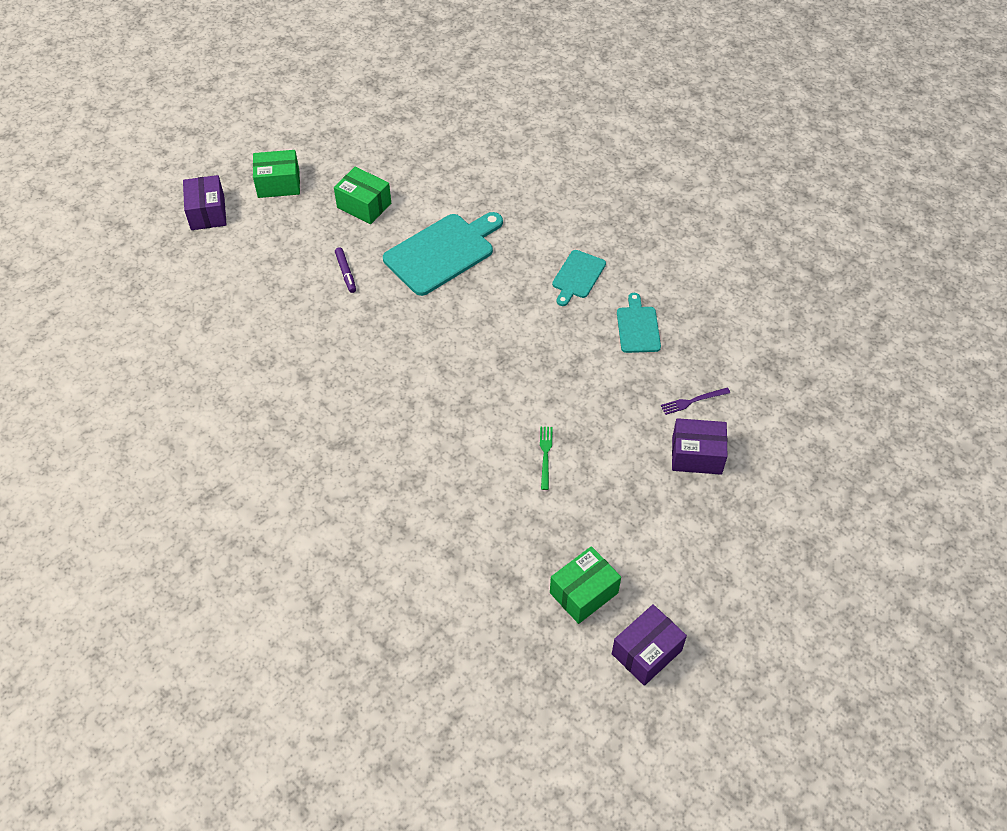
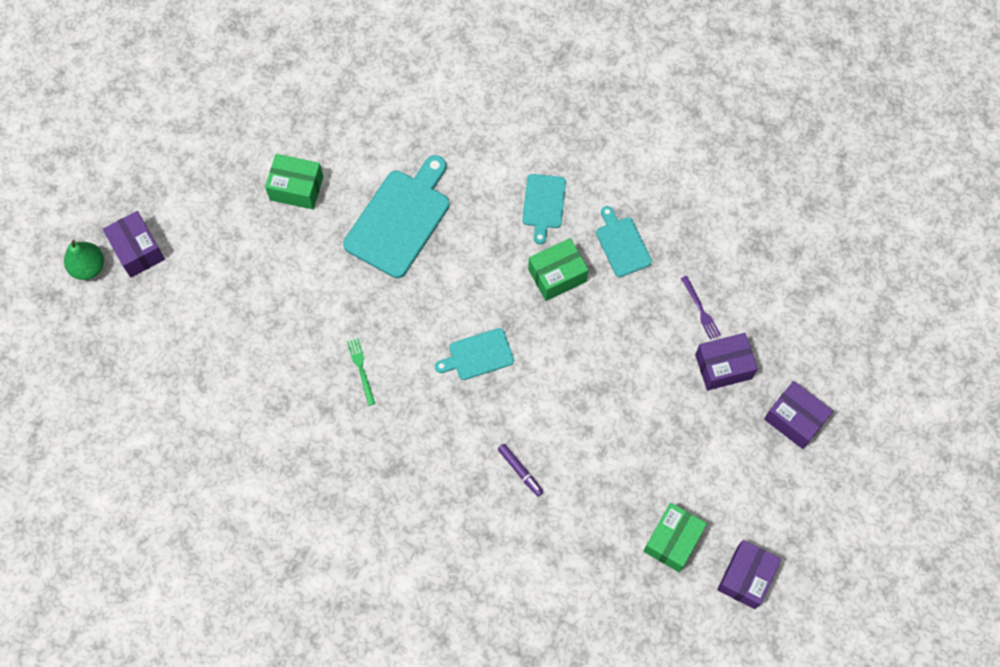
camera: 20 degrees left, 15 degrees up
(161, 213) = (88, 267): none -> green pear
(278, 184) = (195, 190): green box -> green box (557, 275)
(346, 273) = (314, 276): purple marker -> purple marker (520, 471)
(463, 376) = (478, 355): none -> turquoise cutting board
(545, 455) = (587, 414): green fork -> green fork (361, 369)
(693, 401) = (700, 309): purple fork -> purple fork turned 75 degrees counterclockwise
(752, 523) = (794, 419): none -> purple box

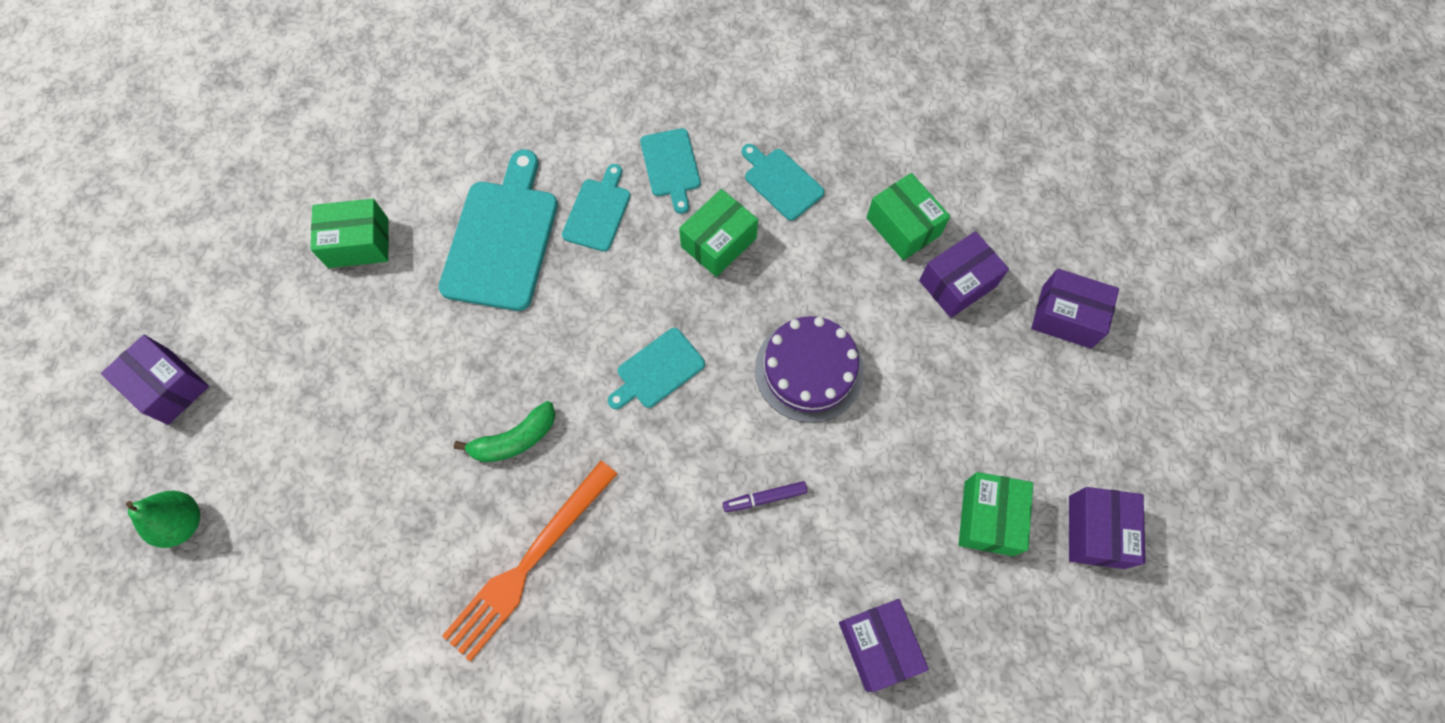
camera: 20 degrees left, 0 degrees up
(88, 267) = (106, 430): green pear -> green pear (183, 523)
(343, 457) = (529, 563): none -> orange fork
(361, 369) = (514, 439): green fork -> green banana
(477, 222) = (598, 211): none -> turquoise cutting board
(520, 471) = (764, 498): purple marker -> purple marker turned 135 degrees clockwise
(559, 596) = (878, 646): none -> purple box
(587, 392) = (809, 370): none -> purple cake
(700, 309) = (903, 226): purple fork -> green box

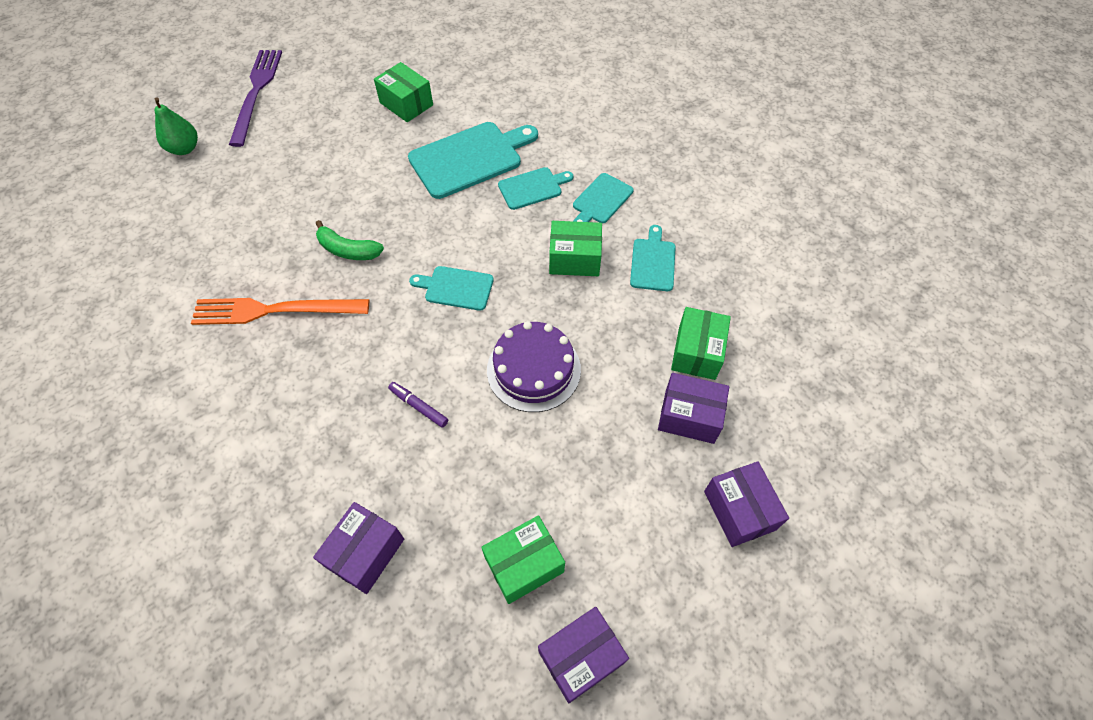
camera: 50 degrees right, 10 degrees down
(169, 386) = (256, 92): purple box -> purple fork

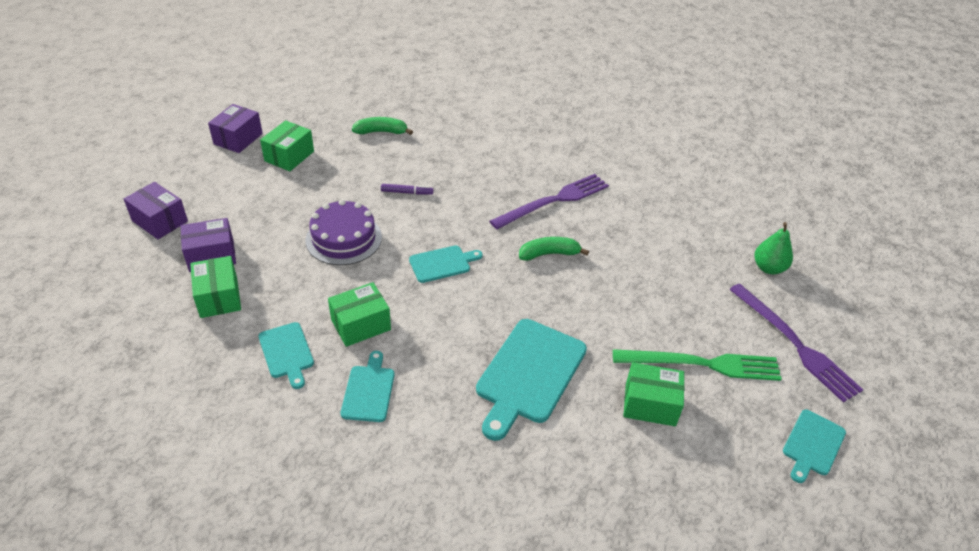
camera: 145 degrees right, 15 degrees down
(274, 310) = (554, 201): orange fork -> purple fork
(338, 110) = (702, 364): none -> green fork
(365, 553) = (381, 132): purple box -> green banana
(532, 187) = (444, 372): turquoise cutting board -> turquoise cutting board (812, 445)

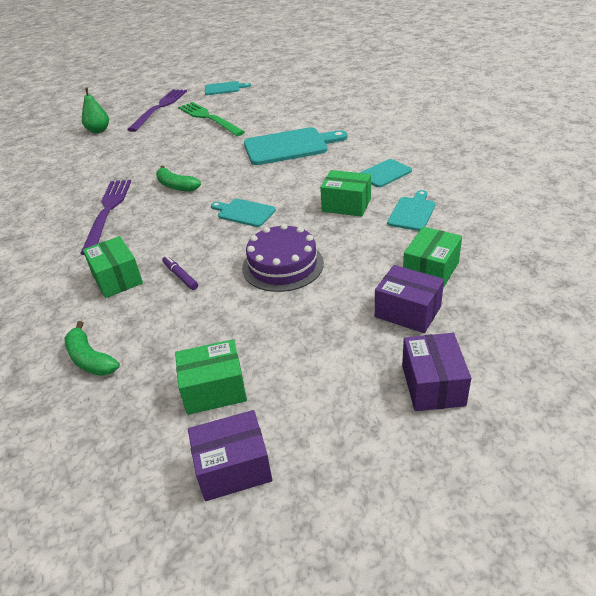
camera: 125 degrees left, 5 degrees down
(554, 201) = (107, 212): purple fork -> purple fork turned 75 degrees clockwise
(650, 404) = (257, 118): green box -> green box (117, 279)

